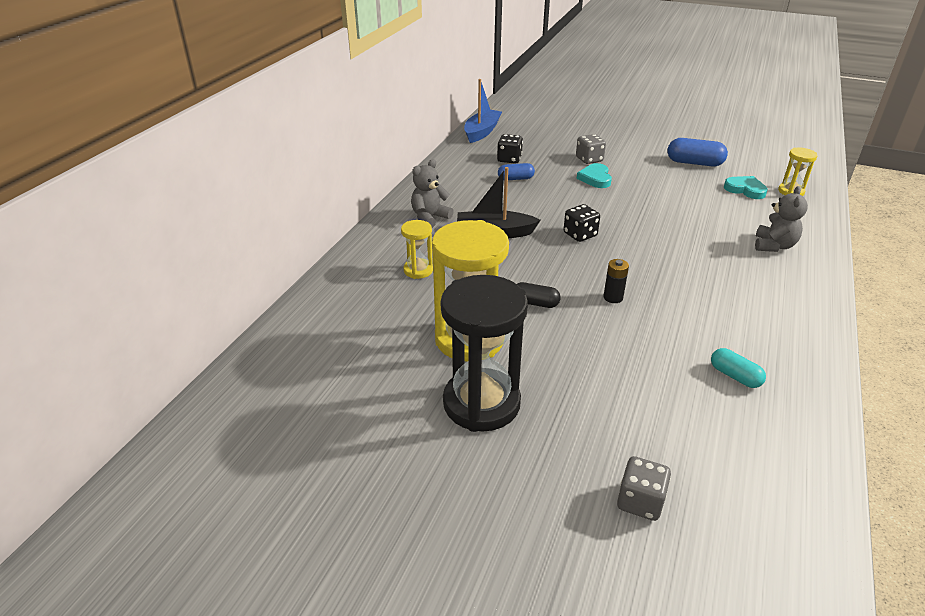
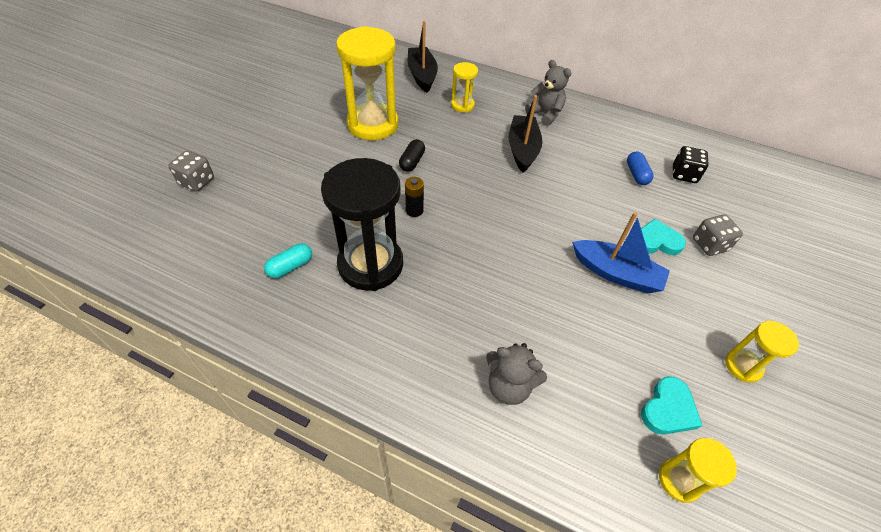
camera: 90 degrees right, 15 degrees up
(349, 304) = (422, 75): none -> black boat
(481, 132) = (750, 160): blue boat -> blue boat (616, 273)
(481, 403) = (306, 125): black hourglass -> black hourglass (370, 264)
(580, 234) = (523, 206): black dice -> none
(694, 163) = (742, 366): blue capsule -> yellow hourglass

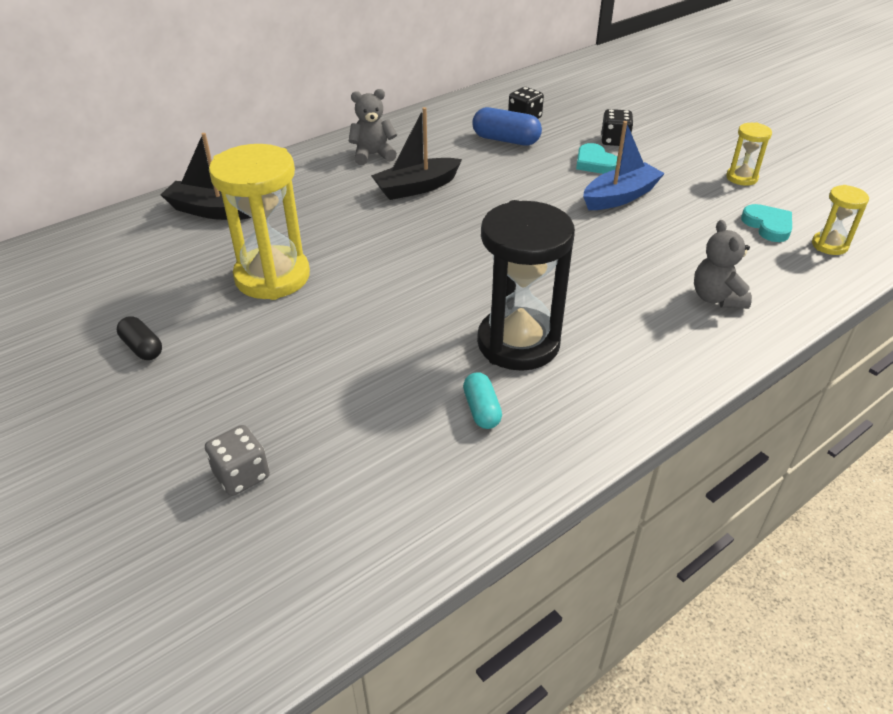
camera: 60 degrees left, 10 degrees down
(412, 162) = (372, 266): black capsule -> black capsule (142, 347)
(414, 210) = (455, 288): black battery -> none
(462, 105) = (303, 200): yellow hourglass -> none
(509, 386) = (716, 298): grey teddy bear -> grey teddy bear turned 120 degrees clockwise
(522, 149) = (416, 187): black boat -> black boat turned 60 degrees counterclockwise
(636, 174) = (506, 140): blue capsule -> blue capsule, size x1.60
(656, 241) = (595, 163): turquoise heart -> turquoise heart turned 60 degrees counterclockwise
(709, 245) = (614, 141): grey dice -> black dice

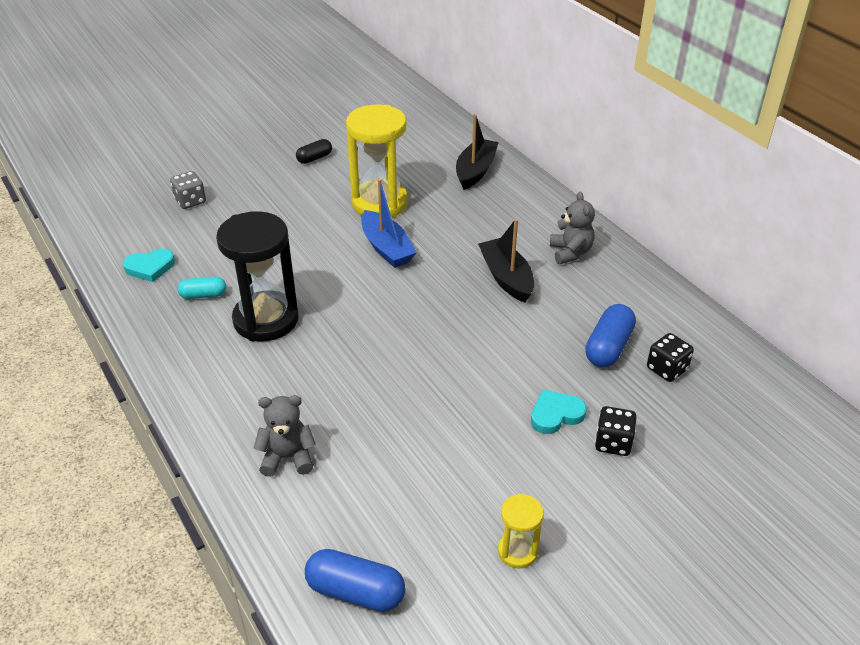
camera: 95 degrees right, 0 degrees up
(620, 197) = (479, 422): blue boat -> blue boat (386, 248)
(768, 226) = (405, 543): turquoise heart -> turquoise heart (150, 267)
(829, 245) = (355, 592): yellow hourglass -> blue capsule

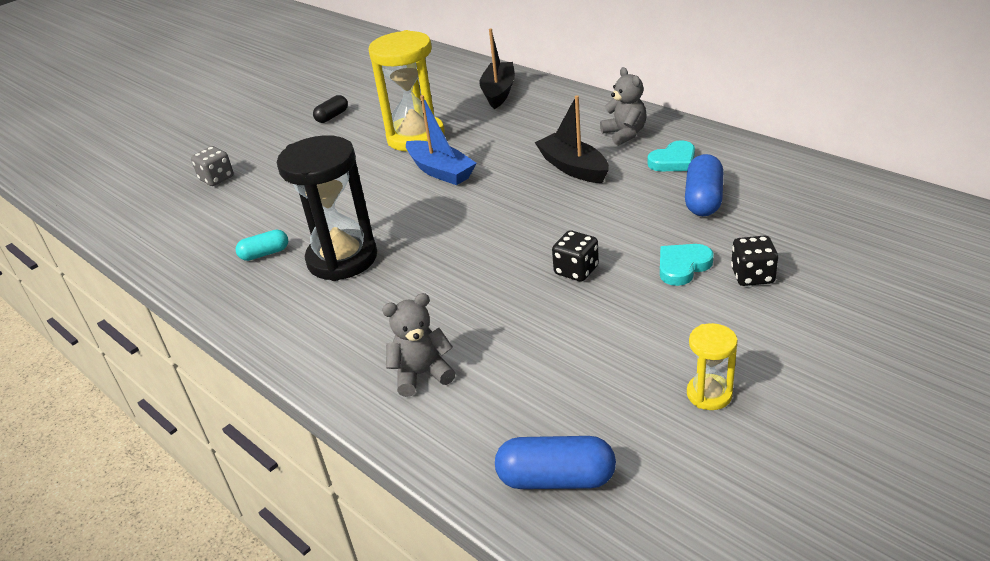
camera: 10 degrees left, 5 degrees down
(150, 267) = (196, 243): turquoise heart -> turquoise heart (673, 161)
(667, 369) = (769, 203): black dice -> black dice (576, 270)

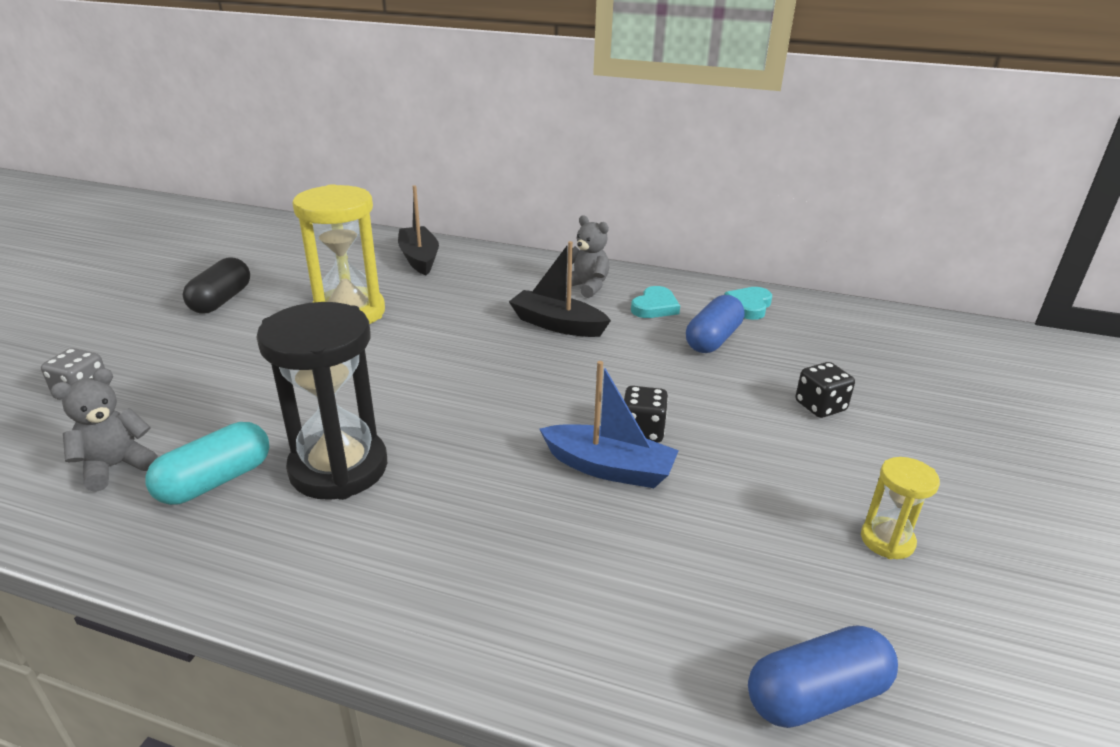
camera: 30 degrees left, 5 degrees down
(265, 254) = (216, 481): turquoise capsule -> turquoise capsule, size x1.60
(332, 116) = (221, 300): black capsule -> black capsule, size x1.60
(422, 374) = (548, 599): grey teddy bear -> grey teddy bear (116, 466)
(440, 171) = (405, 346): blue boat -> blue boat (609, 468)
(682, 266) = (748, 408): turquoise heart -> turquoise heart (749, 306)
(703, 199) = (713, 339): blue capsule -> blue capsule turned 45 degrees clockwise

